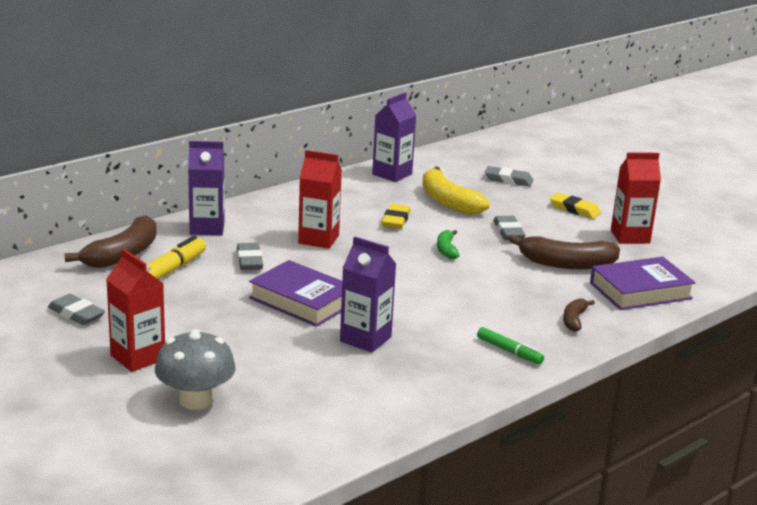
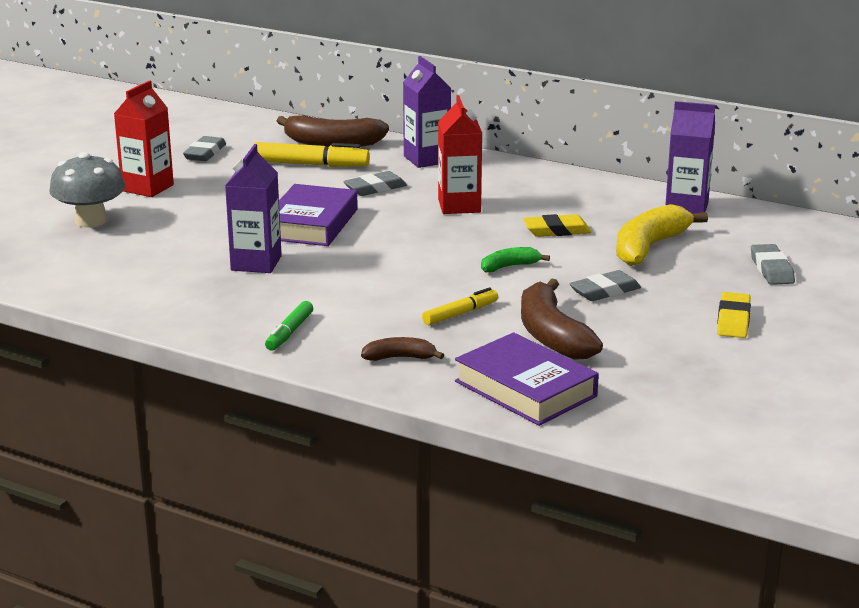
camera: 70 degrees right, 0 degrees up
(515, 284) = (460, 314): none -> yellow marker
(630, 237) = (691, 365): red carton -> none

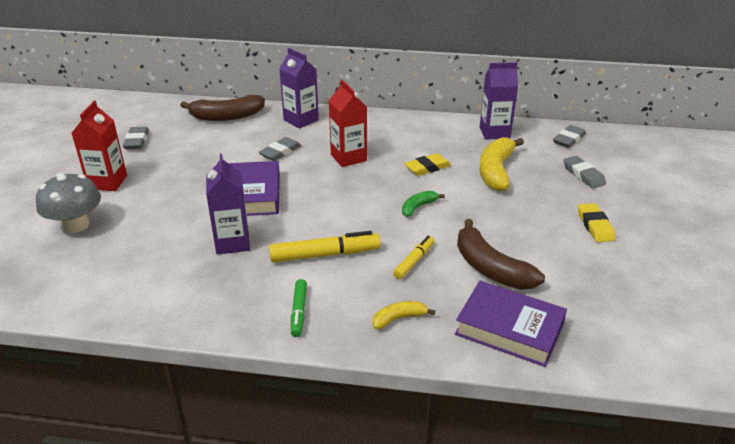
camera: 20 degrees left, 10 degrees up
(310, 165) = (221, 138): yellow marker -> yellow marker (324, 254)
(400, 357) = (398, 318): brown banana -> yellow banana
(605, 291) = (496, 217): grey eraser -> grey eraser (569, 139)

